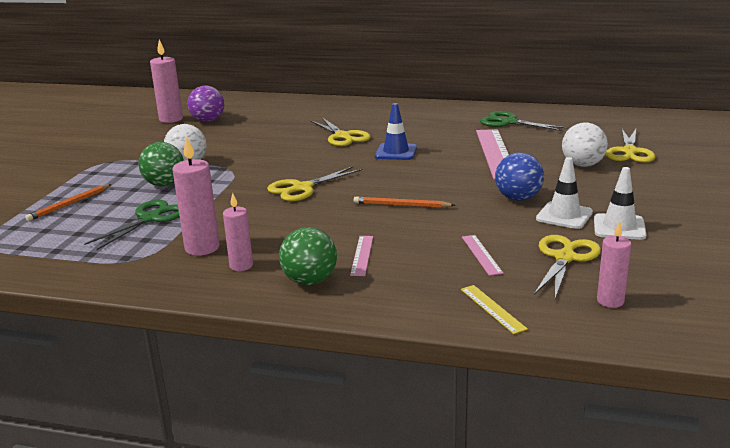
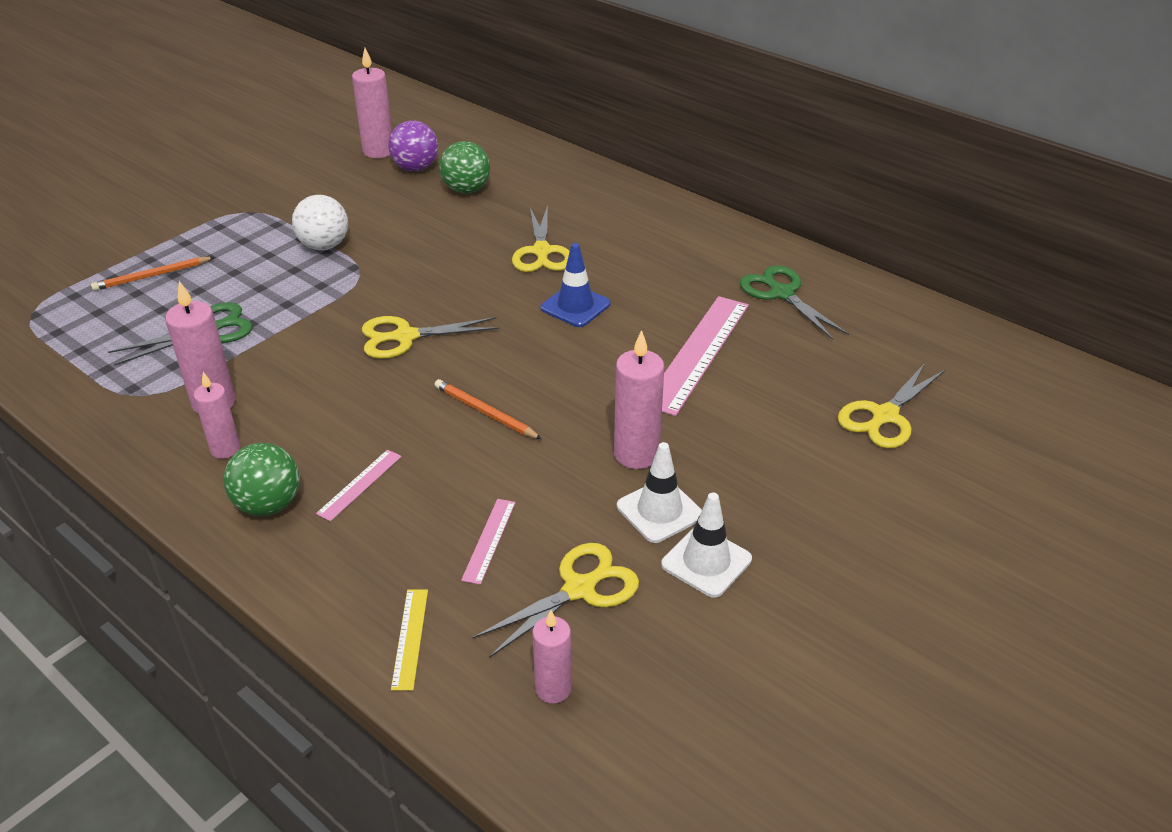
camera: 25 degrees right, 15 degrees up
(164, 184) = (270, 275): green ball -> green ball (466, 190)
(518, 198) = (636, 454): blue ball -> pink candle
(582, 165) = (789, 419): white ball -> none

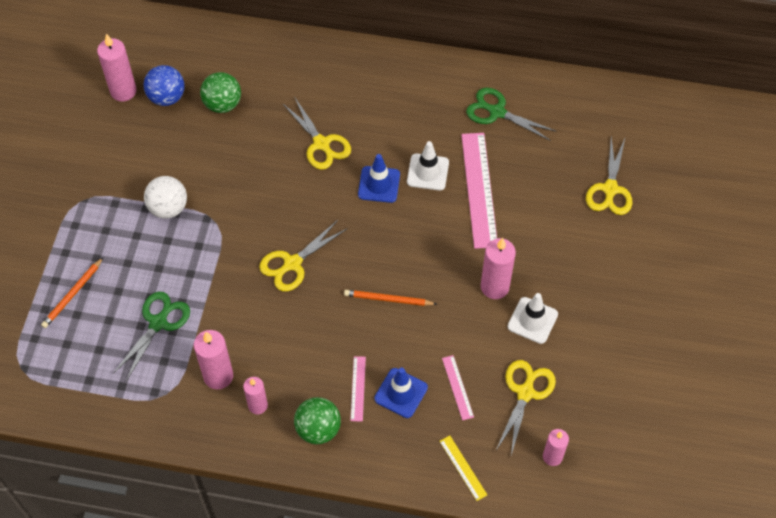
camera: 30 degrees left, 20 degrees up
(408, 513) = (401, 393): none -> blue traffic cone
(415, 168) = (167, 97): purple ball -> blue ball
(706, 562) = (577, 341): white traffic cone -> white traffic cone (428, 172)

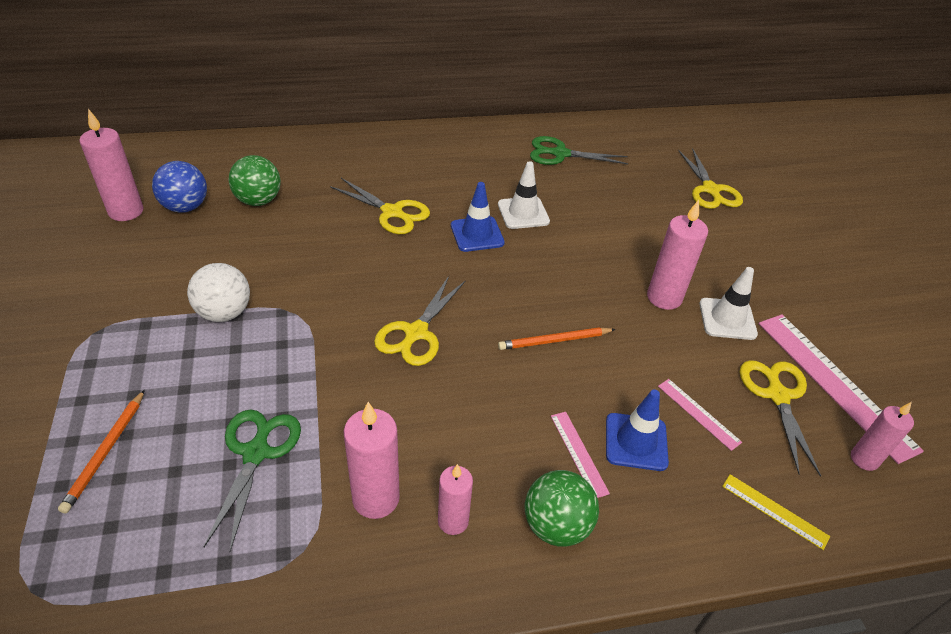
camera: 25 degrees left, 15 degrees down
(479, 189) = (586, 216): pink ruler -> pink ruler (834, 383)

